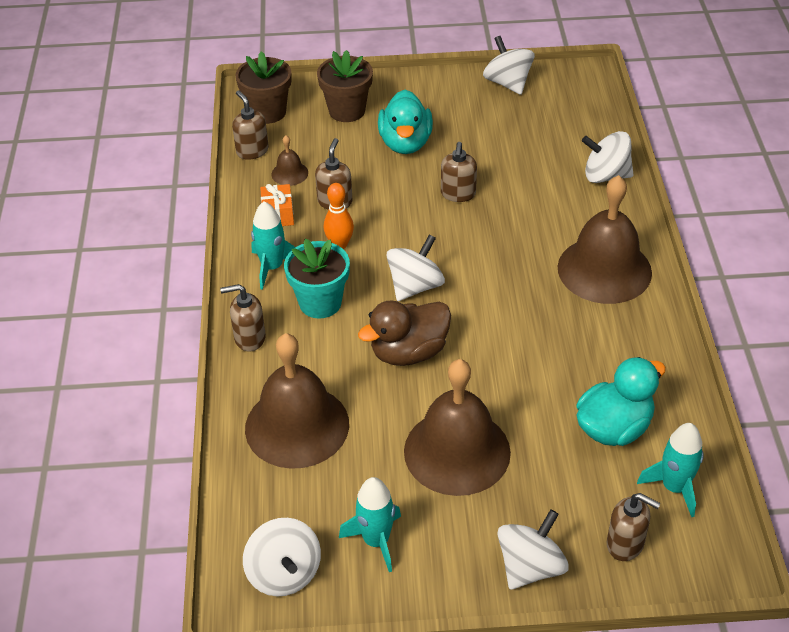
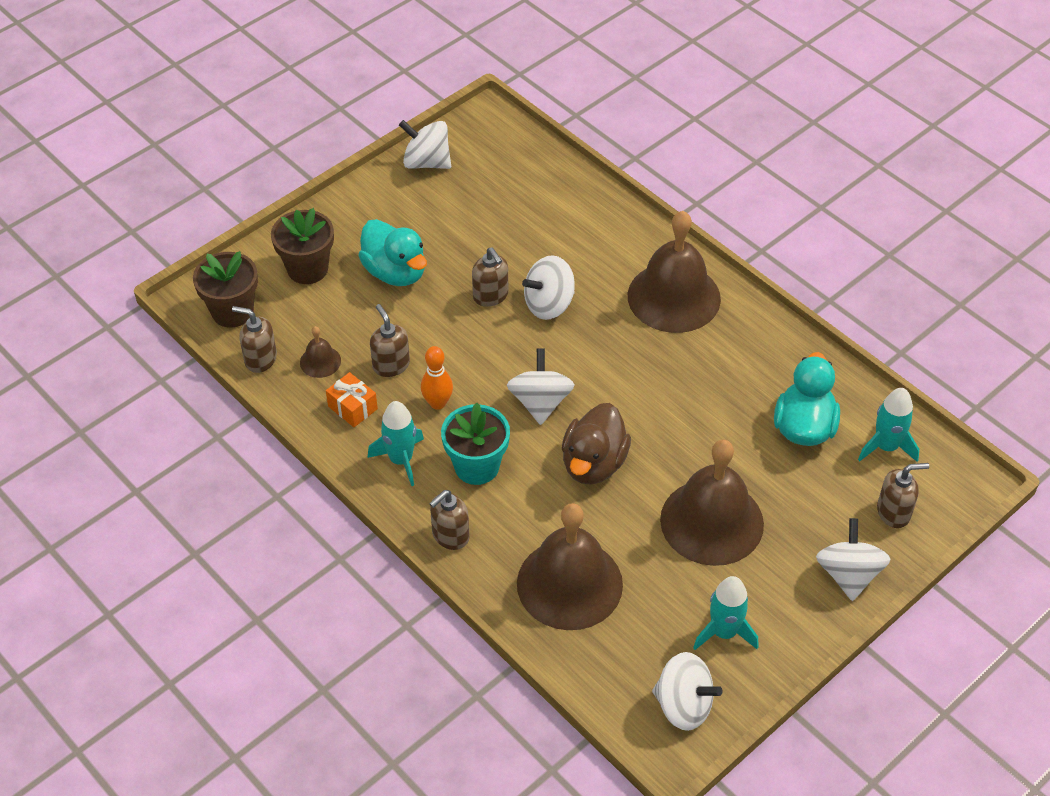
camera: 40 degrees left, 5 degrees up
(606, 175) = (595, 209): white spinning top -> white spinning top (549, 304)

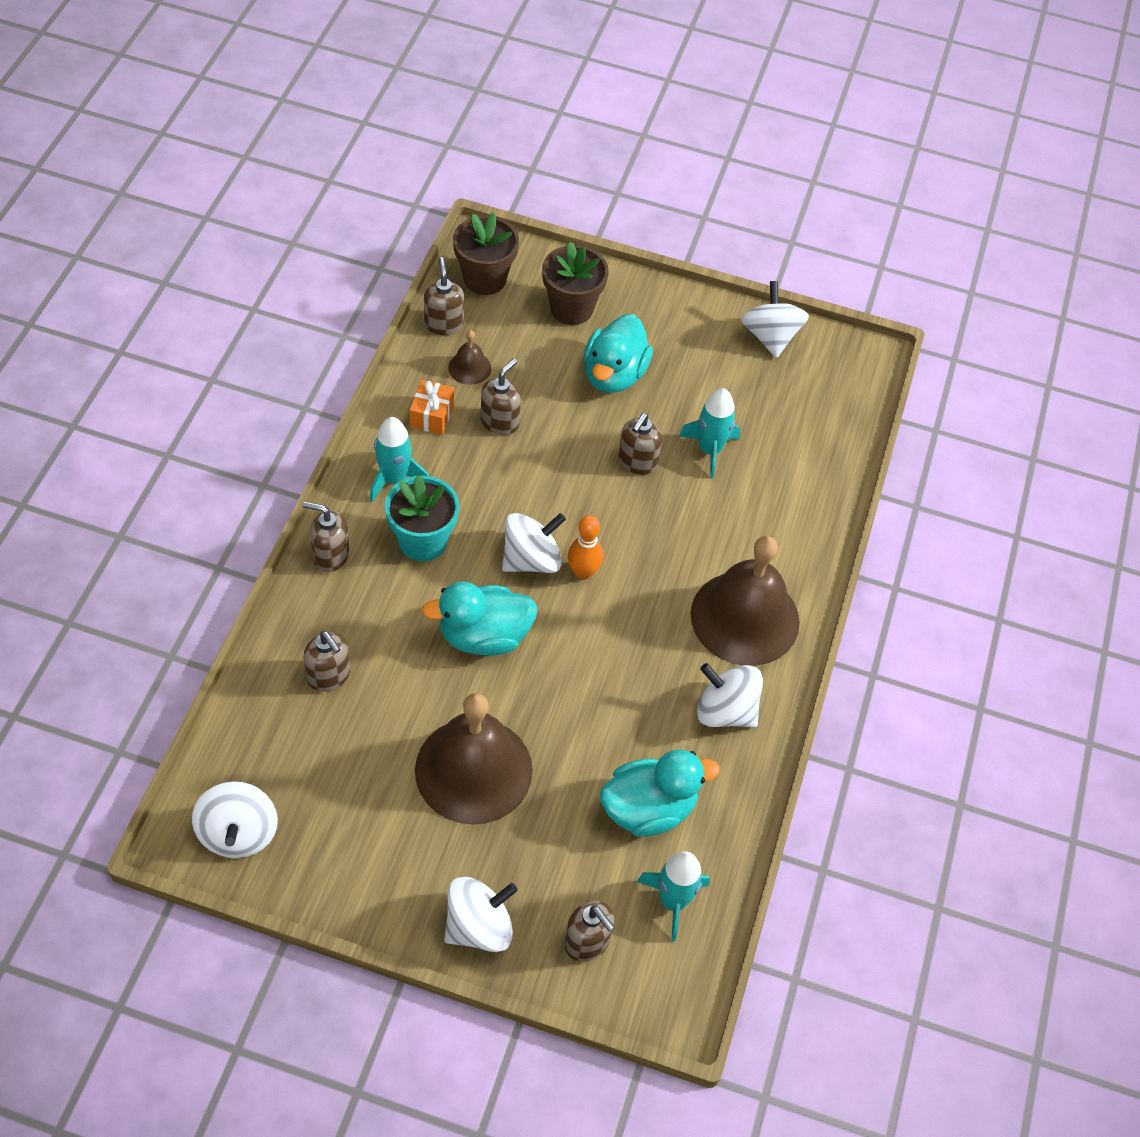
camera: 55 degrees right, 5 degrees up
(437, 403) = (478, 478): orange bowling pin -> orange bowling pin (583, 572)
(549, 304) = (659, 514): white spinning top -> white spinning top (725, 711)
(569, 584) = (329, 676): brown bell -> brown soap dispenser
(593, 464) = (484, 636): brown duck -> turquoise duck
(724, 632) = (343, 835): turquoise rocket -> turquoise rocket (709, 450)

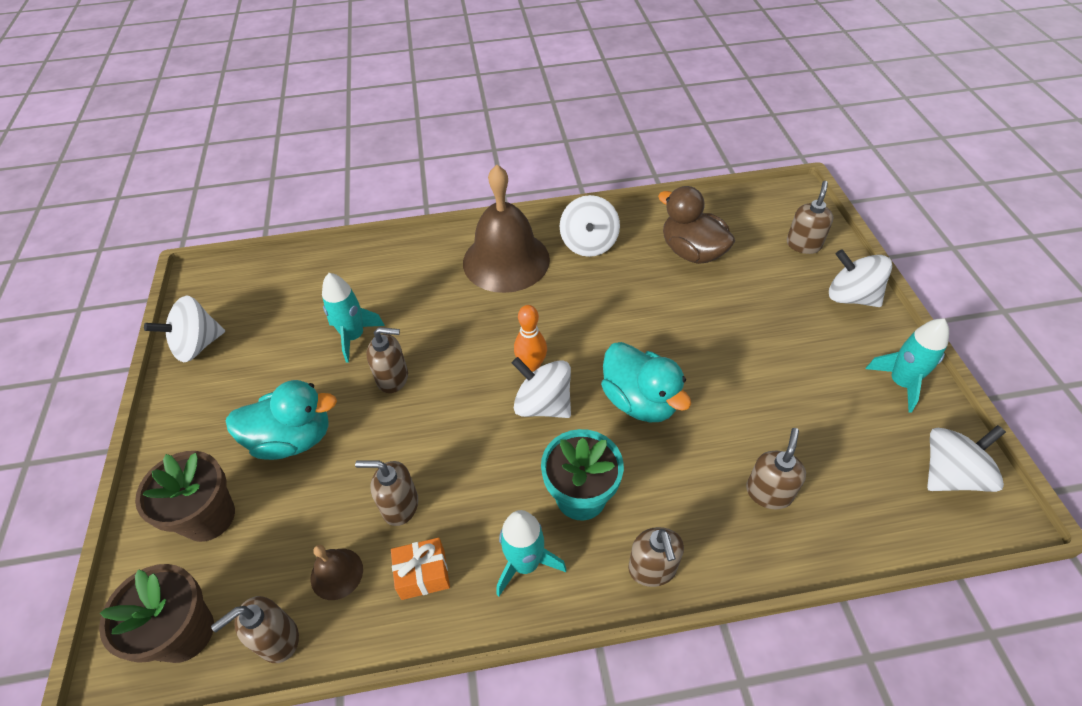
camera: 110 degrees left, 5 degrees down
(473, 770) = (753, 352): brown bell -> none
(649, 809) = (692, 252): turquoise duck -> brown duck
(673, 901) = (739, 219): turquoise rocket -> turquoise rocket (900, 383)

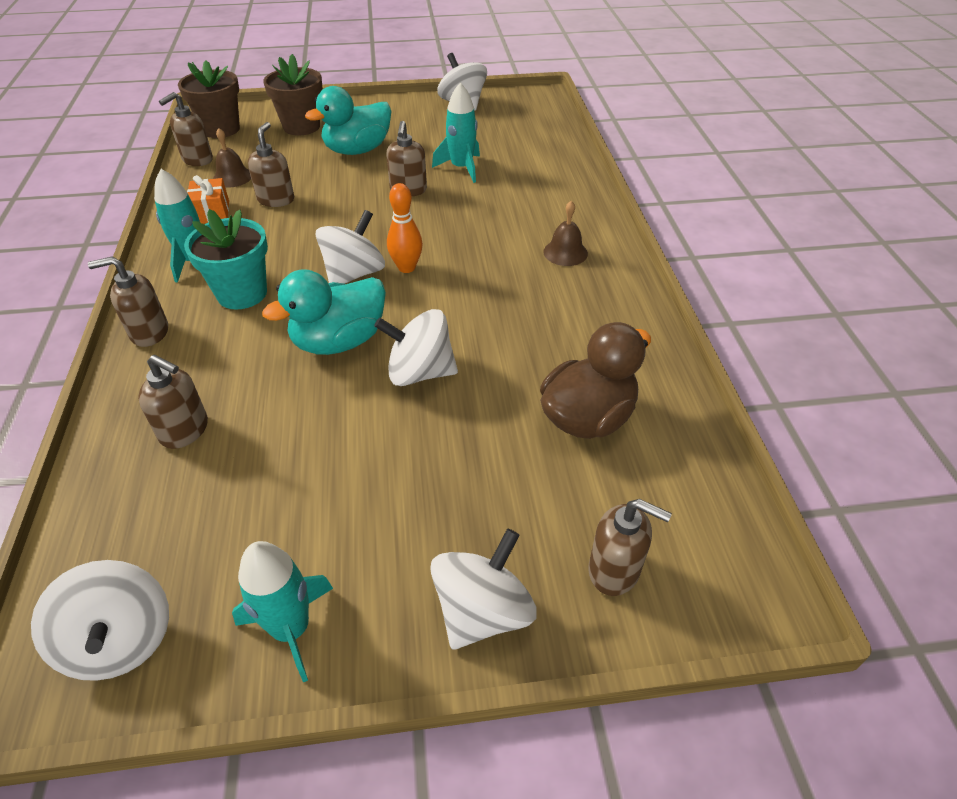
camera: 90 degrees right, 5 degrees down
(277, 639) = (197, 160): brown soap dispenser -> brown soap dispenser turned 105 degrees counterclockwise
(293, 439) = (357, 150): turquoise duck -> turquoise duck turned 60 degrees clockwise
(506, 260) = (565, 252): brown bell -> brown bell, size x0.43
(589, 244) = (599, 318): white spinning top -> white spinning top (420, 372)

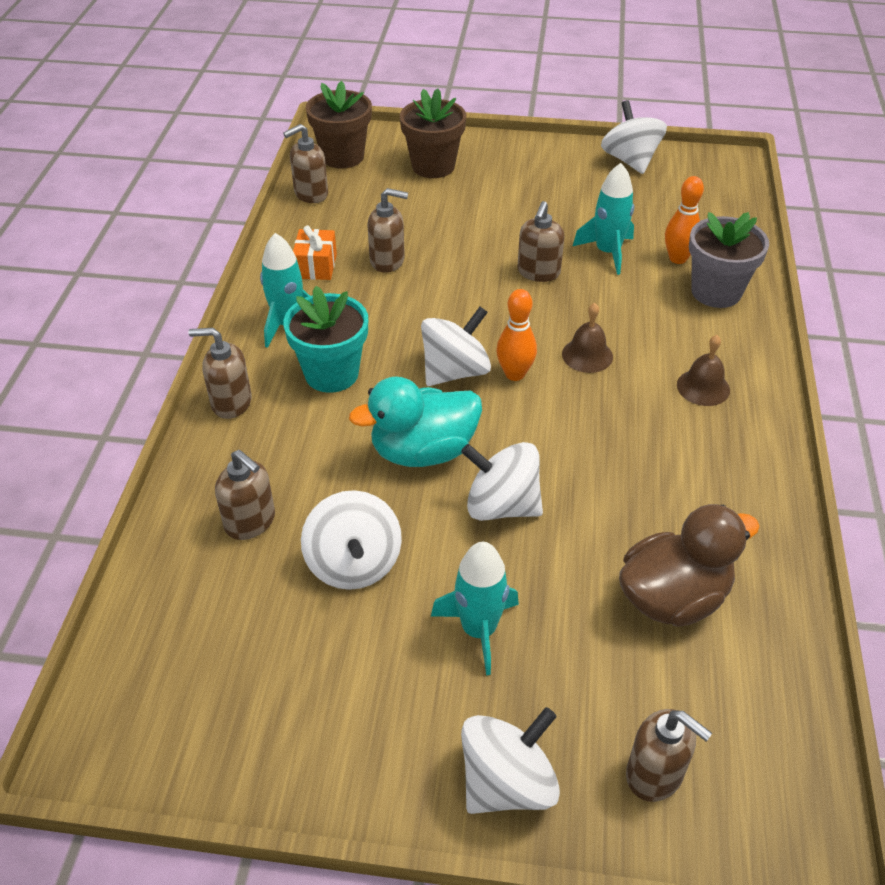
camera: 15 degrees right, 0 degrees up
(120, 640) = (162, 724): white spinning top -> white spinning top (354, 563)
(232, 177) = (345, 223): brown bell -> brown bell (587, 355)
(276, 199) = (387, 261): brown soap dispenser -> brown soap dispenser turned 75 degrees clockwise
(291, 629) = (318, 753): turquoise rocket -> turquoise rocket (479, 630)
(357, 150) = (491, 209): turquoise duck -> none
(519, 165) = (678, 258): none -> orange bowling pin
(555, 184) = (716, 292): none -> grey flower pot

